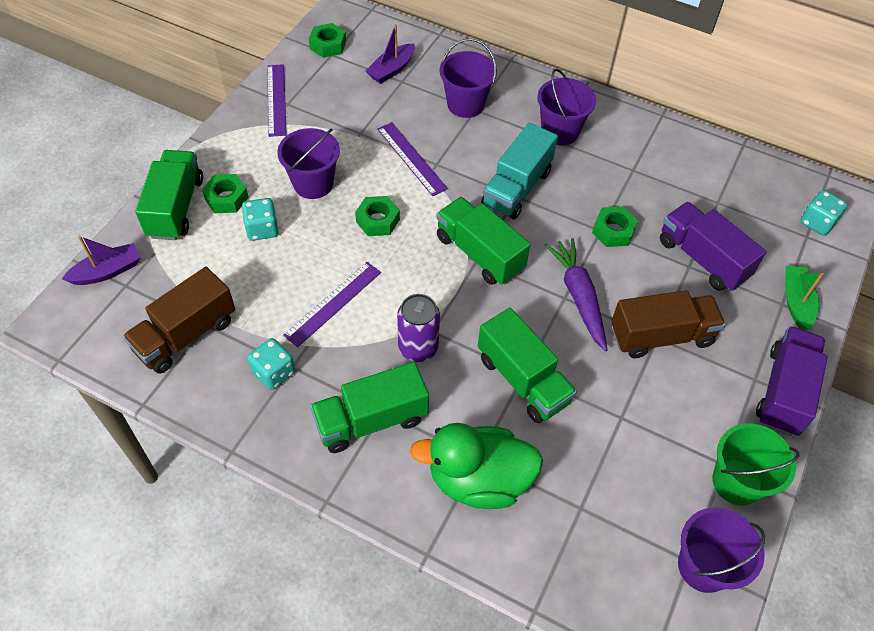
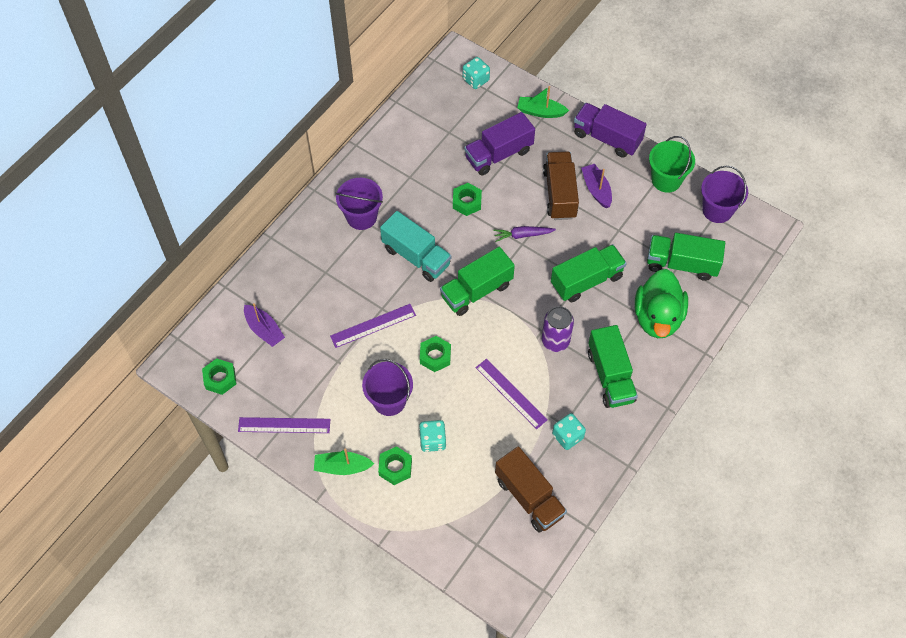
camera: 80 degrees left, 5 degrees up
(107, 271) = (461, 559): purple boat -> purple boat (596, 190)
(176, 207) = (400, 507): green truck -> green truck (681, 264)
(227, 152) = (342, 467): none -> green boat
(465, 104) = (318, 278): purple bucket -> none
(579, 297) = (522, 235): purple carrot -> purple carrot, size x0.65

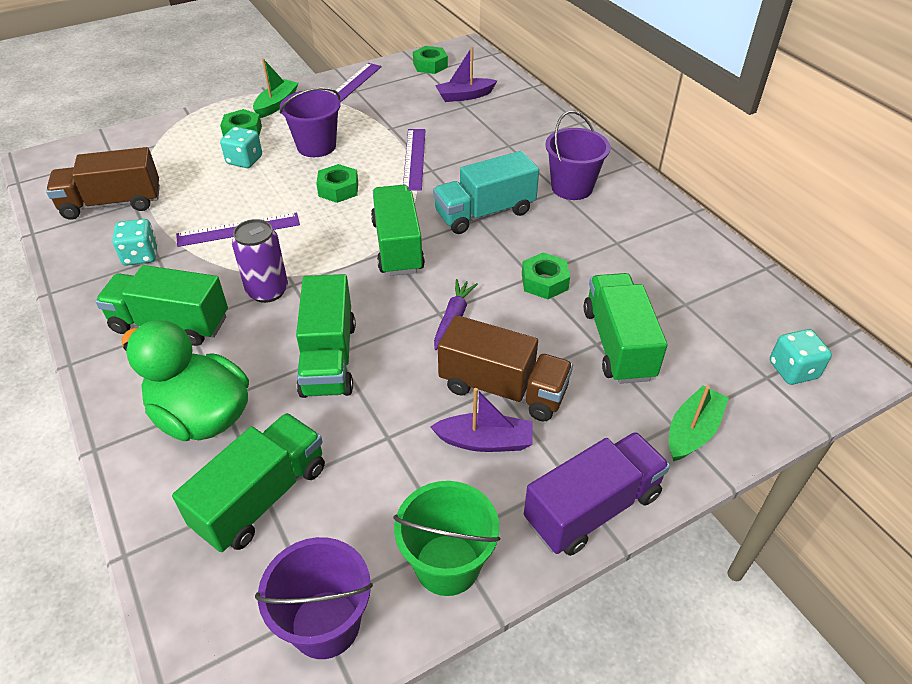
camera: 115 degrees right, 15 degrees down
(498, 154) = (618, 344): purple truck -> green truck

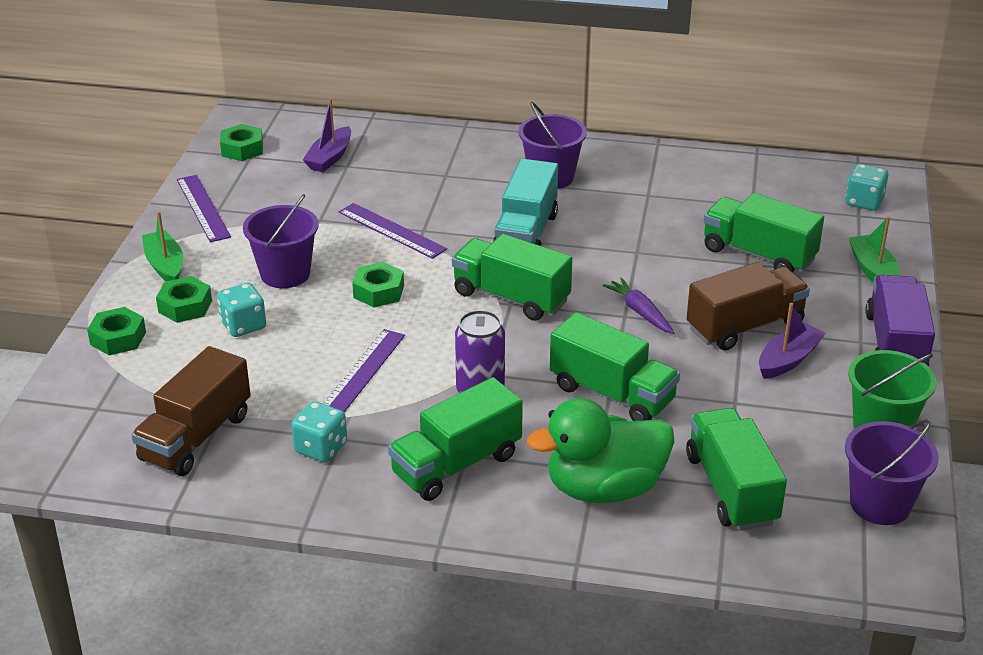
camera: 50 degrees left, 10 degrees down
(544, 281) = (651, 250): green nut -> green nut (118, 338)

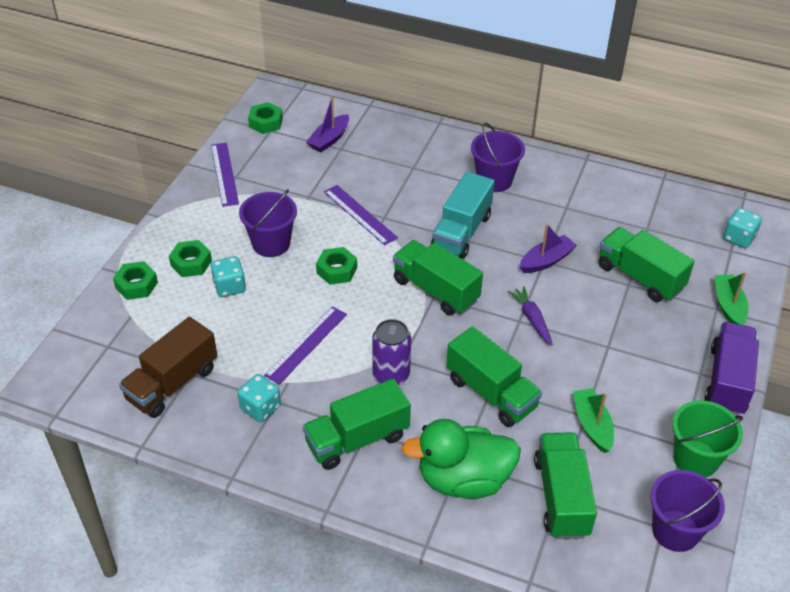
camera: 10 degrees right, 10 degrees up
(165, 265) = (185, 223): green boat -> green boat (592, 425)
(745, 326) = (611, 345): brown truck -> none
(788, 360) = (637, 382): purple boat -> purple boat (546, 261)

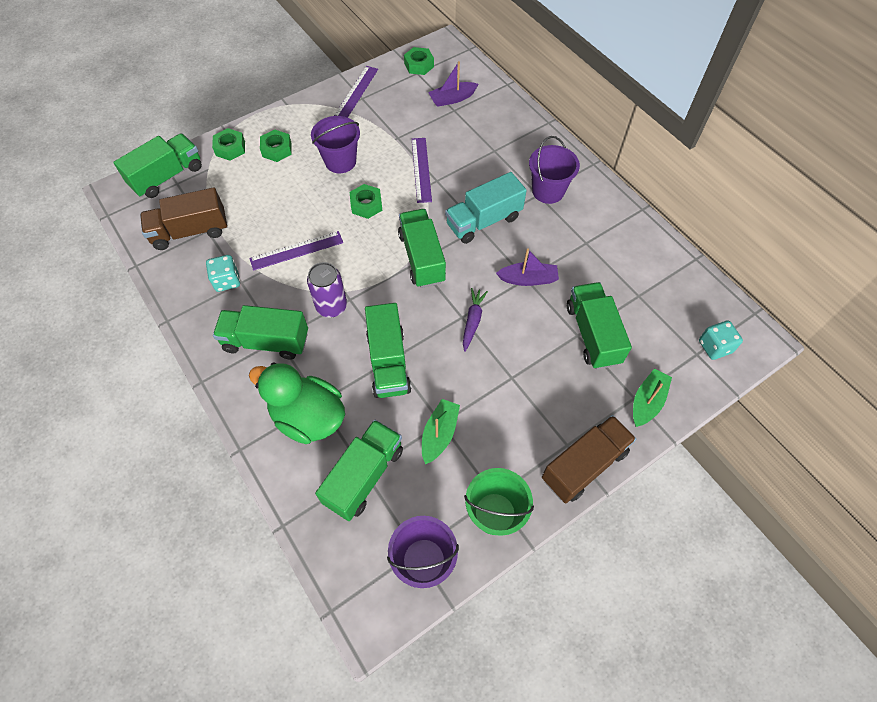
camera: 35 degrees right, 15 degrees up
(90, 345) = (167, 177): none -> green truck
(229, 287) = (285, 180): turquoise dice -> none
(727, 381) = (584, 465): purple truck -> brown truck

